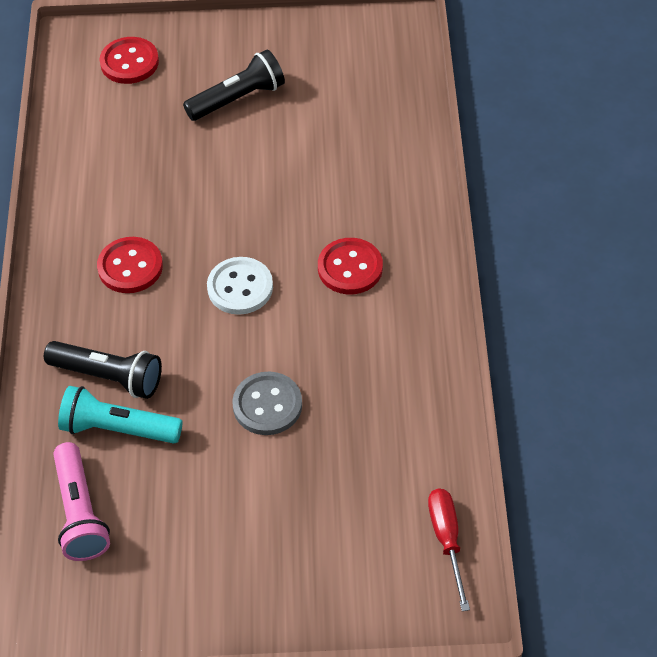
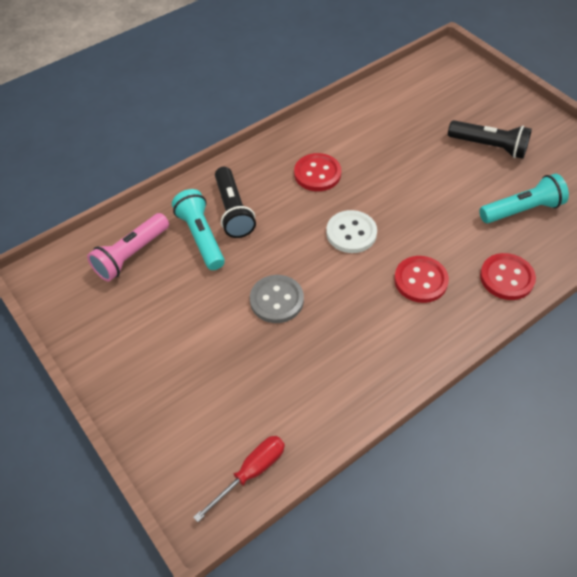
camera: 55 degrees right, 0 degrees up
(129, 62) = (459, 86): red button -> red button (506, 278)
(340, 131) = (521, 210): none -> turquoise flashlight

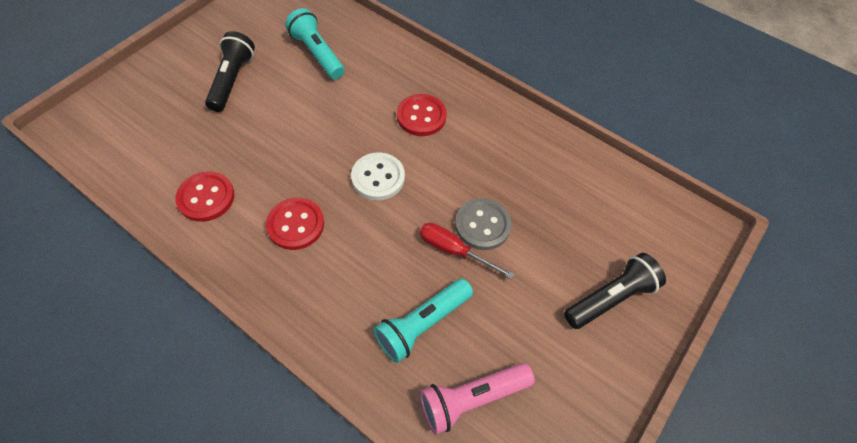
camera: 110 degrees left, 5 degrees up
(131, 255) = (472, 399): pink flashlight -> pink flashlight turned 135 degrees clockwise
(233, 211) = (373, 300): black flashlight -> black flashlight (610, 298)
(251, 472) = (656, 204): red screwdriver -> red screwdriver (454, 250)
(506, 278) = (400, 60): red button -> red button (206, 197)

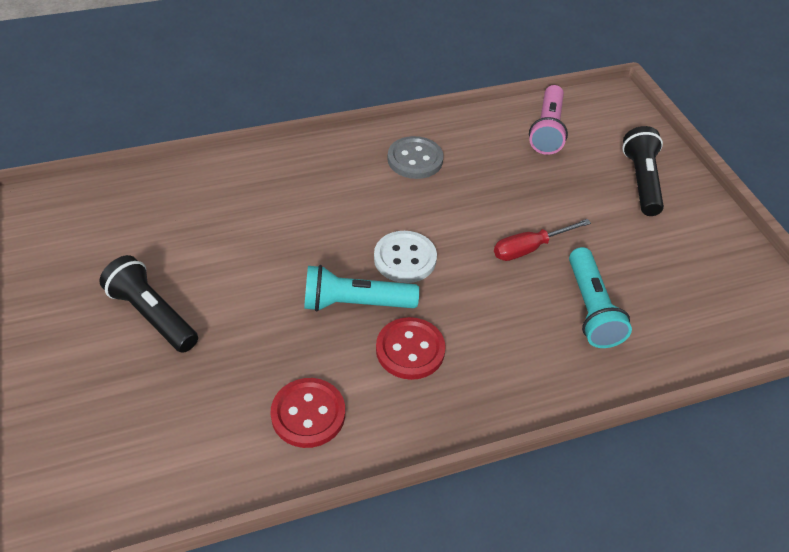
camera: 55 degrees left, 10 degrees down
(317, 54) = (192, 225): turquoise flashlight -> turquoise flashlight (356, 303)
(421, 116) = (358, 191): red button -> none
(472, 399) = (681, 312): pink flashlight -> pink flashlight (547, 130)
(482, 225) = (517, 216): grey button -> grey button (415, 159)

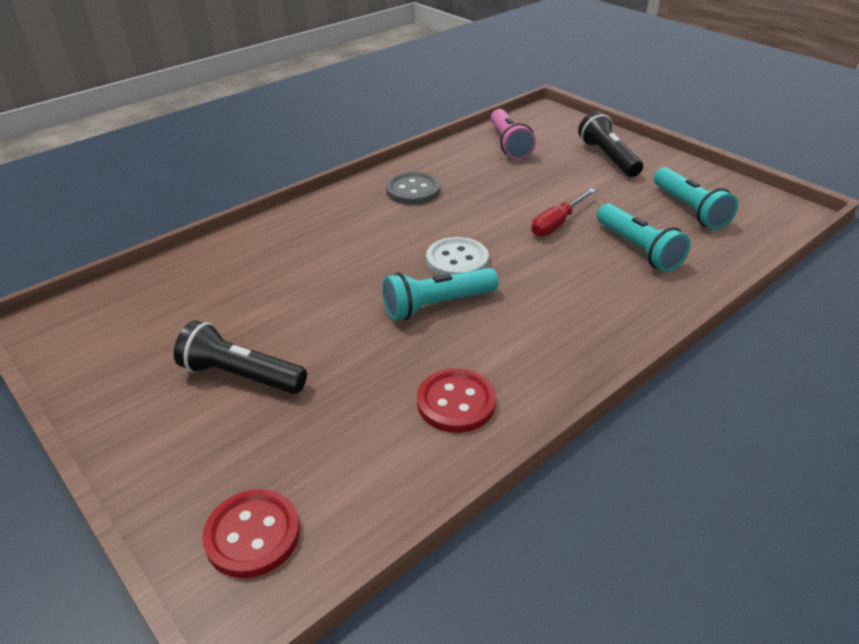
camera: 20 degrees left, 10 degrees down
(410, 350) = (512, 323): red button -> red button (253, 535)
(682, 278) = (689, 209): none -> turquoise flashlight

